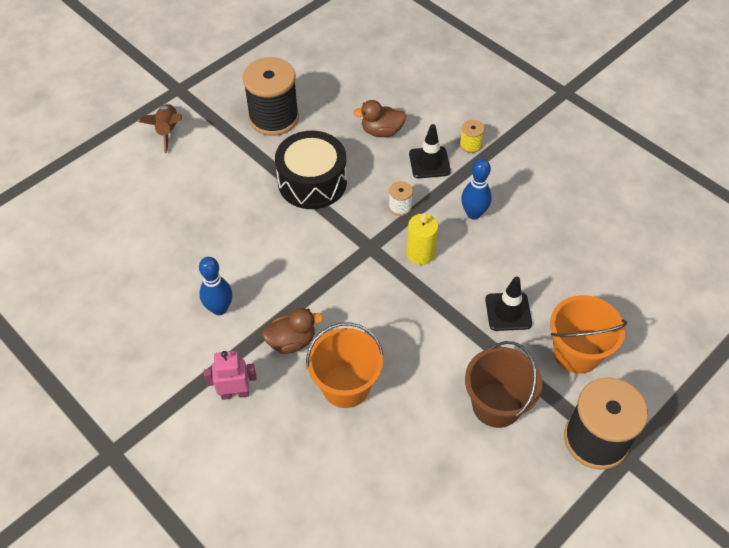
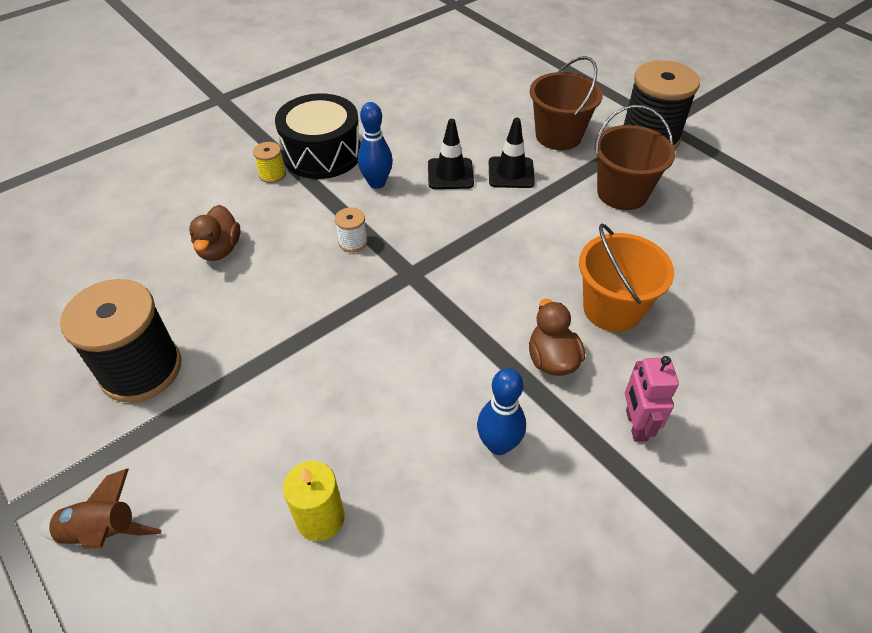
camera: 85 degrees left, 5 degrees down
(312, 182) = (287, 327): black drum -> black drum (322, 153)
(420, 253) = (427, 230): yellow candle -> yellow candle (320, 518)
(429, 163) = (289, 210): black traffic cone -> black traffic cone (450, 174)
(576, 352) = (558, 136): orange bucket -> brown bucket

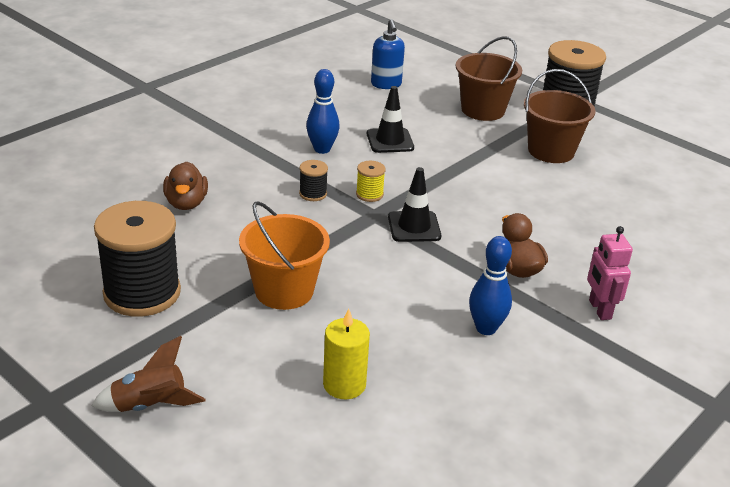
camera: 10 degrees left, 15 degrees down
(272, 175) = (218, 145): yellow spool -> yellow spool (369, 194)
(322, 153) = (262, 128): black drum -> none
(353, 242) = (313, 194): white spool -> black spool
(463, 100) = (386, 84): none -> blue soap dispenser
(511, 173) = (446, 138): black traffic cone -> black traffic cone (414, 227)
(612, 309) = (561, 233): orange bucket -> orange bucket (284, 291)

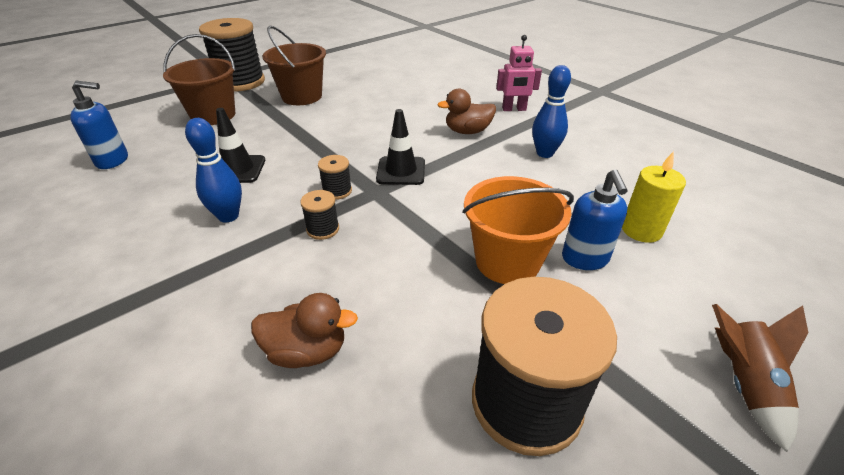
camera: 80 degrees left, 5 degrees up
(292, 338) = (585, 259): none -> blue soap dispenser
(369, 194) = (337, 191): yellow spool -> black spool

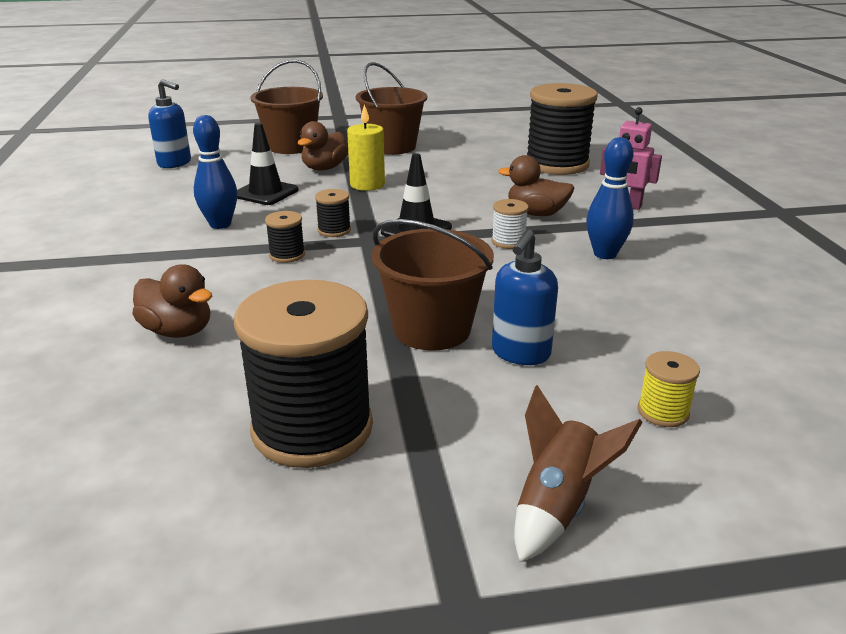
camera: 30 degrees right, 10 degrees down
(240, 82) = (346, 123): black spool -> black spool (556, 164)
(266, 131) = (324, 168): none -> brown duck
(475, 162) = (508, 242): none -> white spool
(507, 261) = (432, 329): orange bucket -> brown bucket
(641, 230) = (628, 351): yellow candle -> yellow candle (367, 184)
(709, 272) = (663, 412): none -> yellow spool

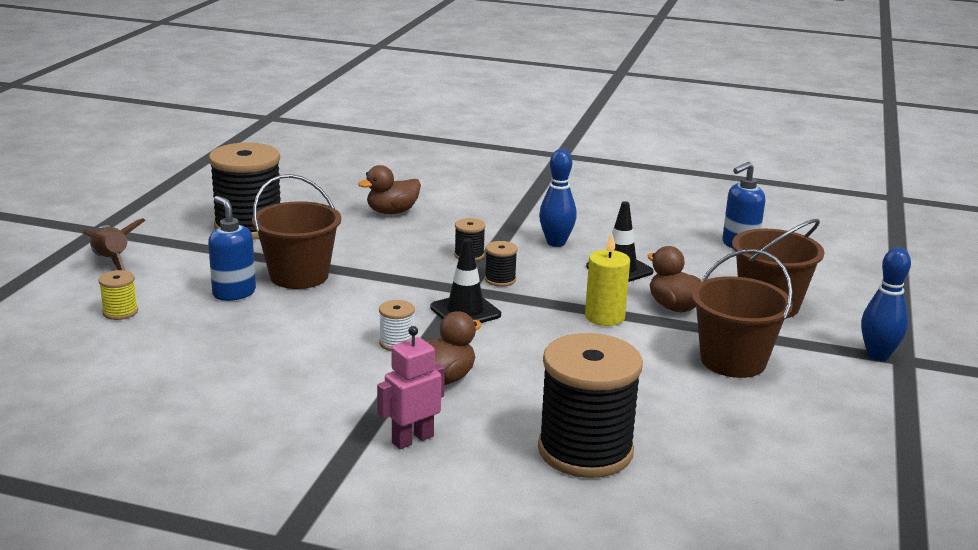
camera: 115 degrees right, 5 degrees down
(605, 254) = (320, 378): blue bowling pin -> blue bowling pin (878, 355)

